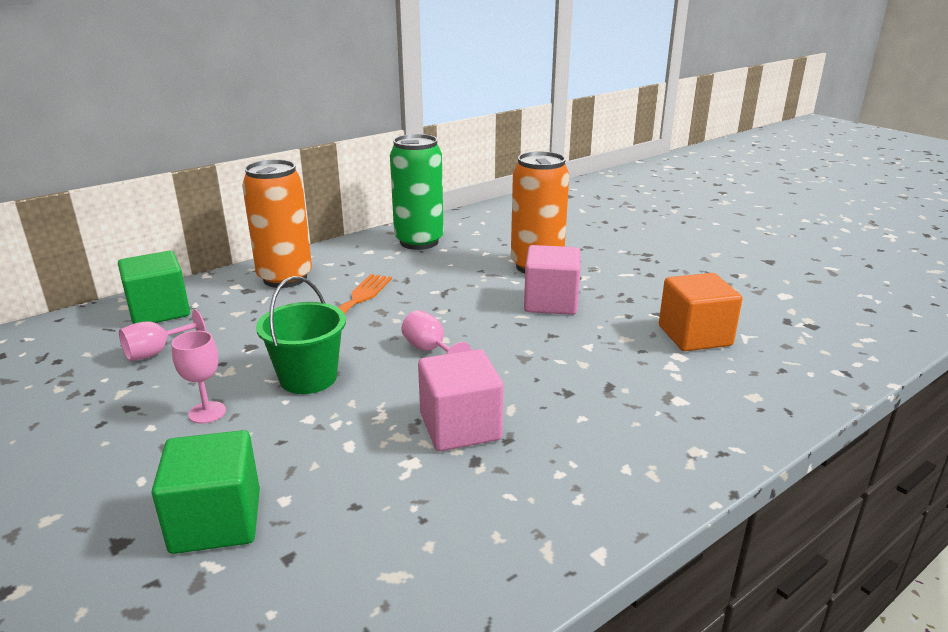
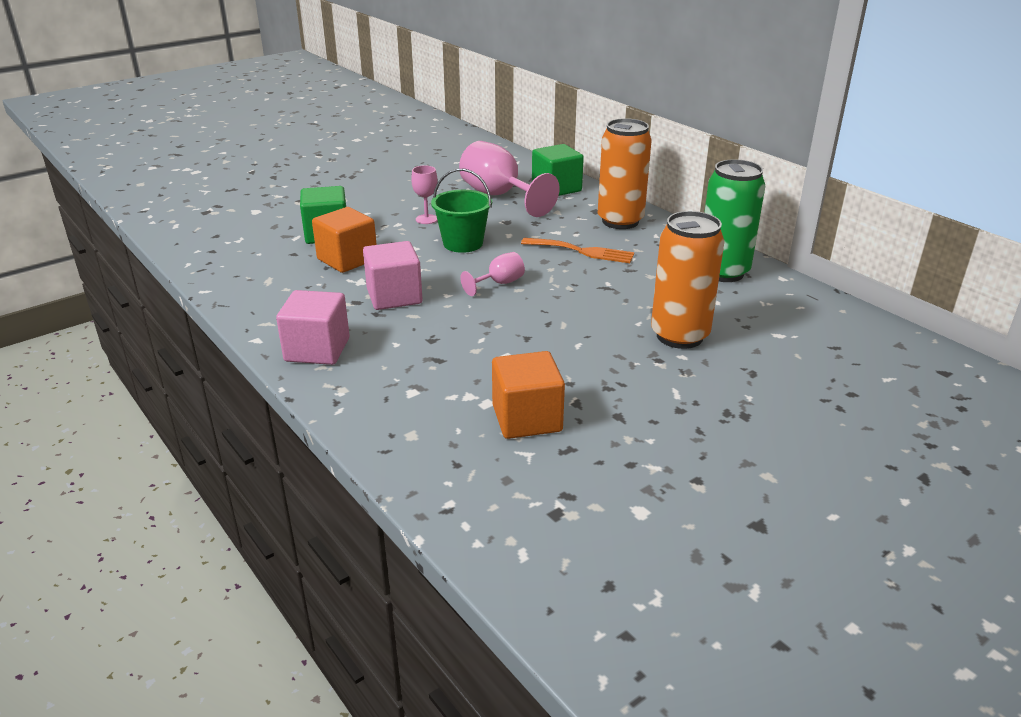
camera: 90 degrees right, 5 degrees up
(156, 352) = (499, 196): pink goblet -> pink goblet, size x2.04
(332, 484) = (347, 259): none -> orange cube
(551, 302) = (593, 340): pink cube -> pink cube (317, 350)

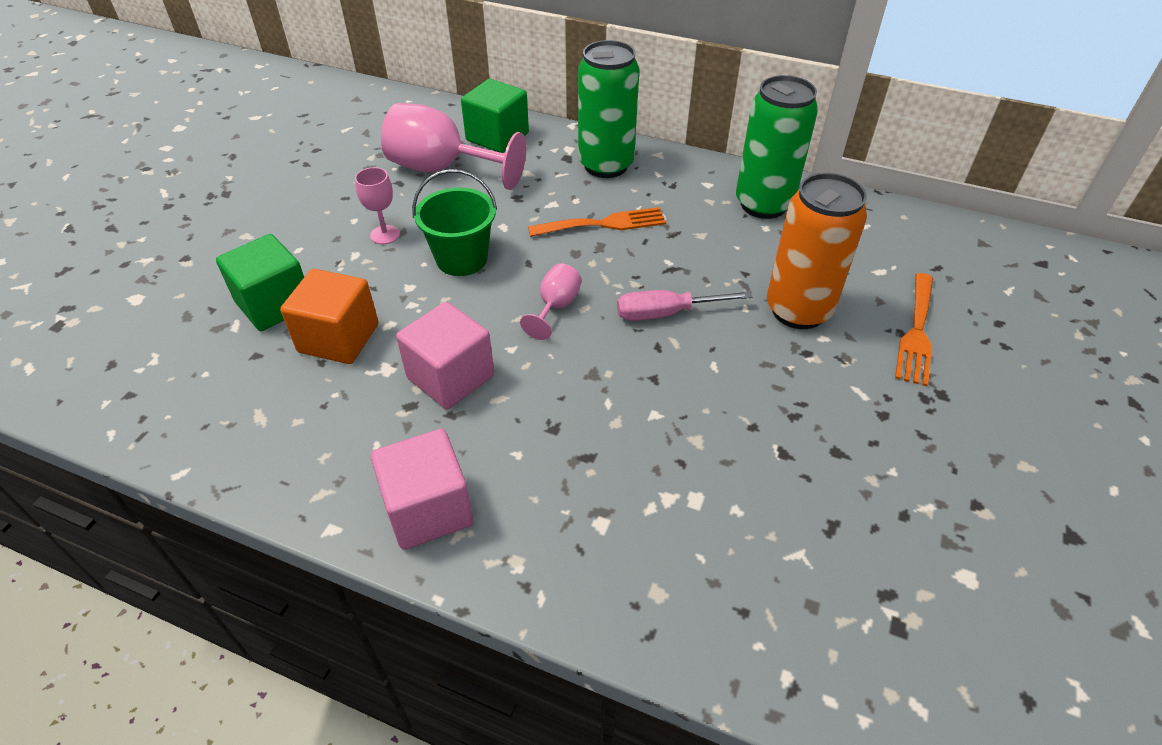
camera: 30 degrees left, 15 degrees up
(527, 418) = (756, 502): orange cube -> none
(574, 309) = (666, 313): none -> pink screwdriver
(620, 221) = (606, 165): orange can -> green can
(766, 376) = (916, 333): none -> orange fork

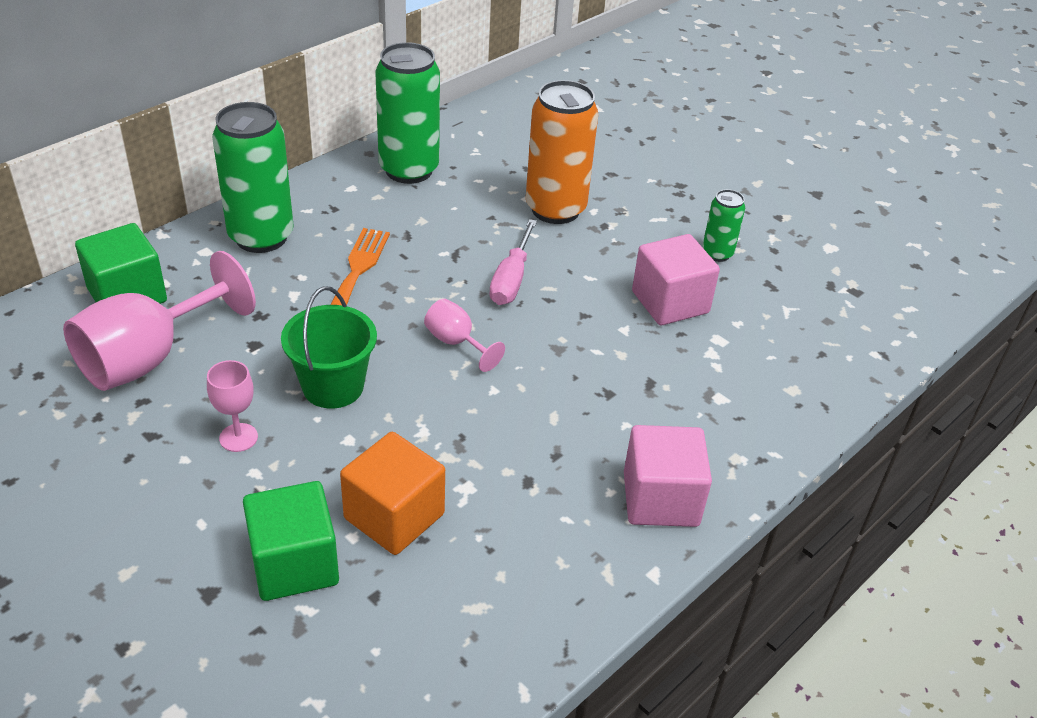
camera: 70 degrees left, 5 degrees down
(450, 377) = (506, 442): pink cube -> pink cube (670, 302)
(845, 460) = (717, 253): none -> green can
(916, 333) = (616, 167): orange fork -> none

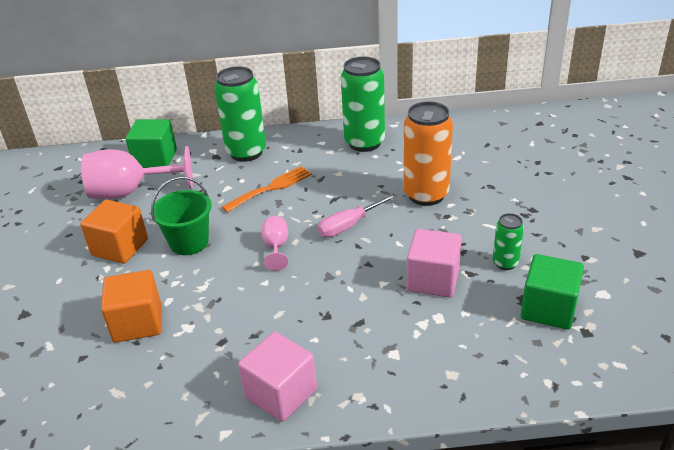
camera: 45 degrees right, 5 degrees down
(238, 437) = (120, 247): pink goblet -> orange cube
(294, 564) = (70, 321): green cube -> green cube (548, 309)

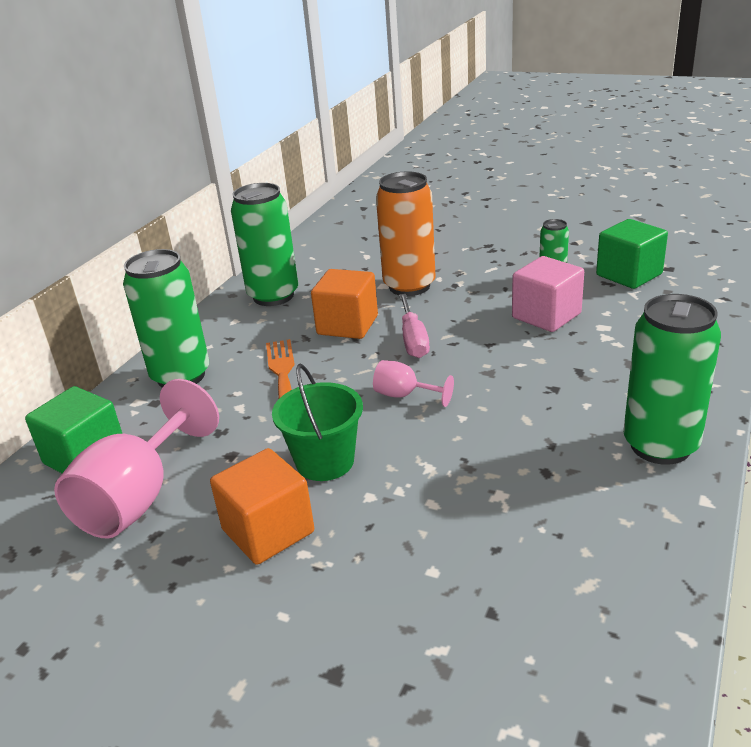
camera: 60 degrees left, 5 degrees down
(137, 323) = (456, 540): orange cube -> orange cube (347, 325)
(281, 393) = (660, 445): pink cube -> green can

